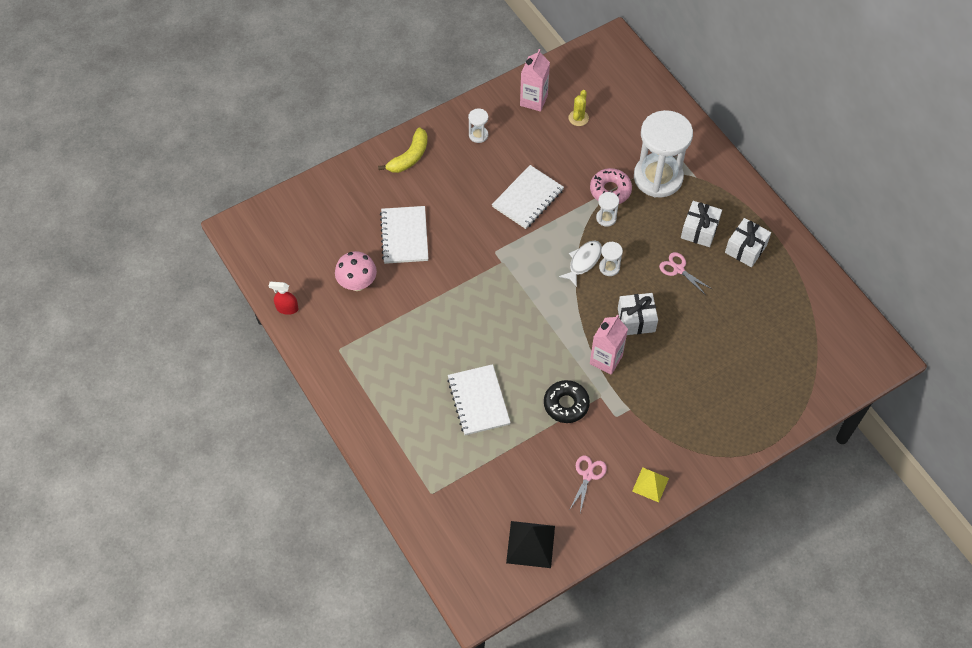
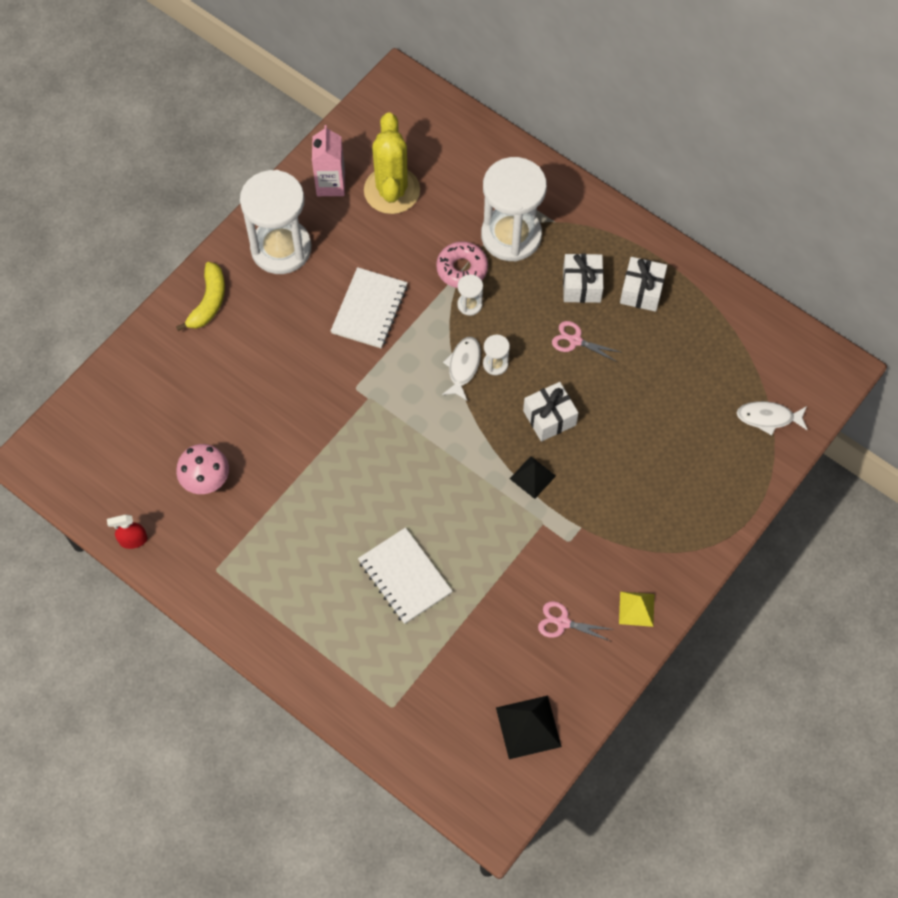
camera: 20 degrees left, 5 degrees up
(404, 236) = (240, 403): white notebook -> none
(478, 135) = (281, 248): white hourglass -> white hourglass, size x2.47
(566, 404) = (507, 546): black donut -> none
(578, 118) = (392, 190): yellow cactus -> yellow cactus, size x2.22
(588, 475) = (563, 622): pink scissors -> pink scissors turned 75 degrees counterclockwise
(606, 359) = (532, 477): pink carton -> black pyramid
(812, 375) = (768, 418): none -> white fish

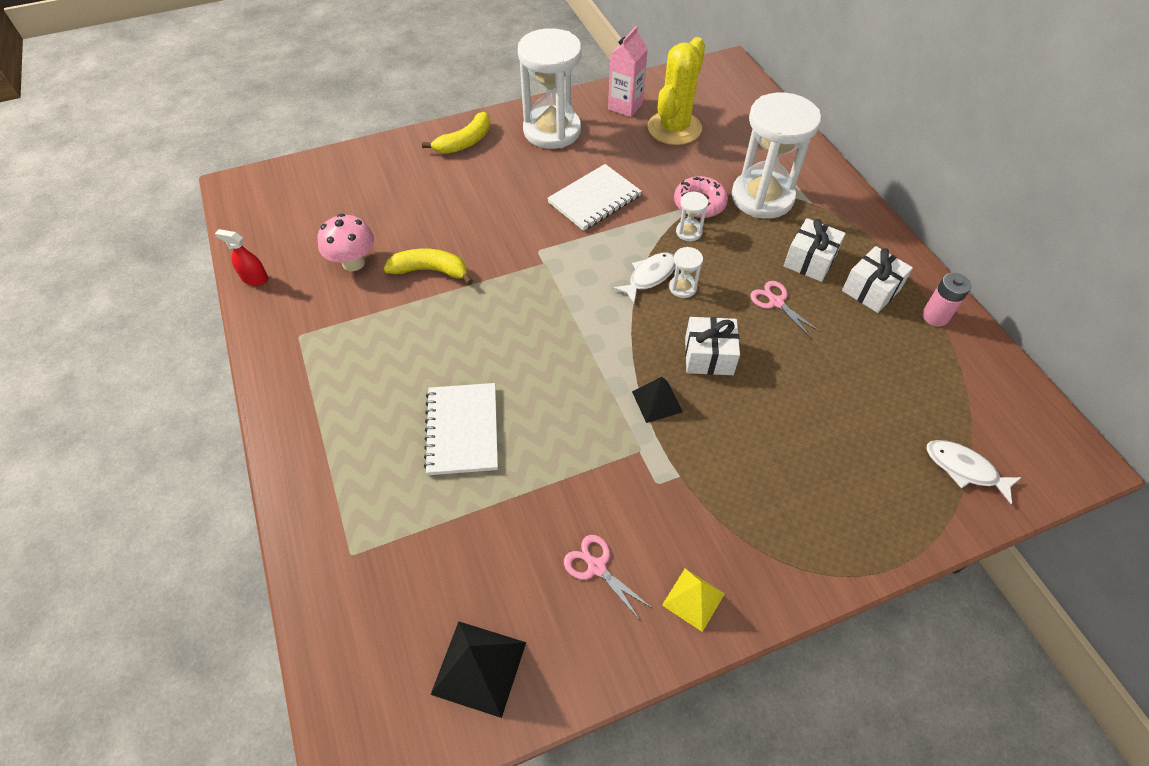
camera: 30 degrees right, 10 degrees down
(279, 454) = (430, 270): none -> yellow banana
(699, 293) = (935, 316): none -> pink battery

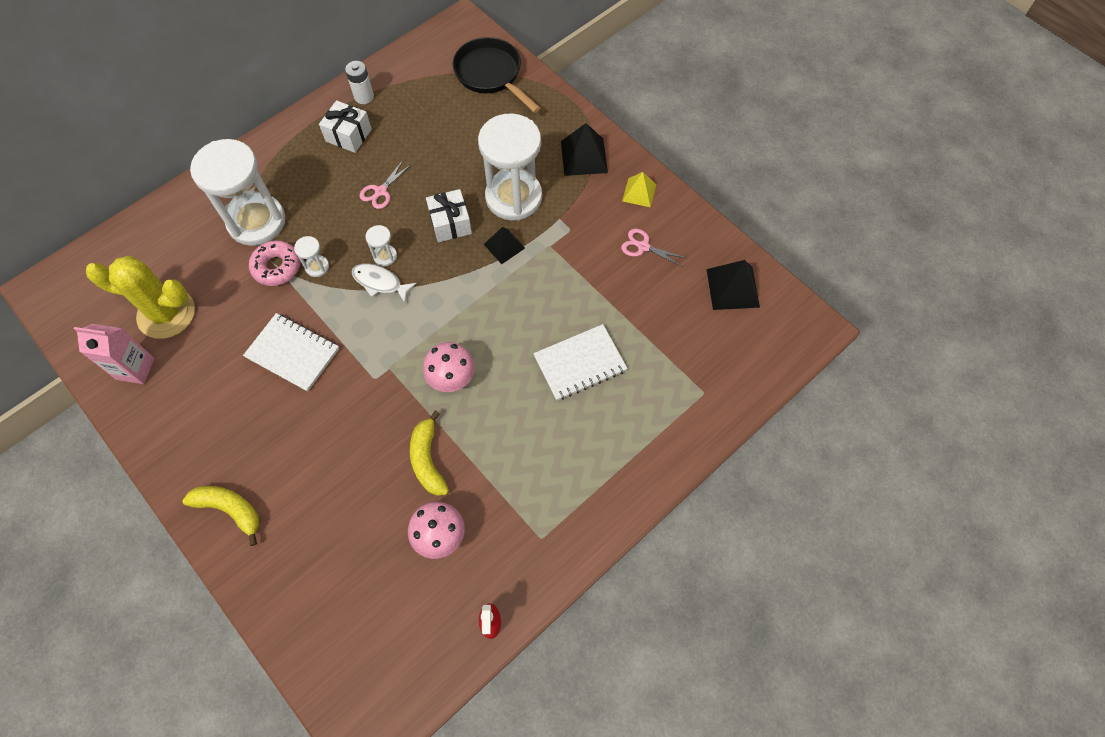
camera: 110 degrees left, 10 degrees up
(505, 309) = (452, 379): none -> pink mushroom
(552, 131) = (192, 427): white hourglass -> white hourglass (513, 197)
(596, 567) = (643, 246): pink scissors -> pink scissors turned 90 degrees clockwise
(780, 544) = (584, 156): none -> black pyramid
(809, 261) = (328, 177): white gift -> none
(935, 316) = (364, 96): pink battery -> white battery
(964, 469) = (491, 74): white fish -> black pan

